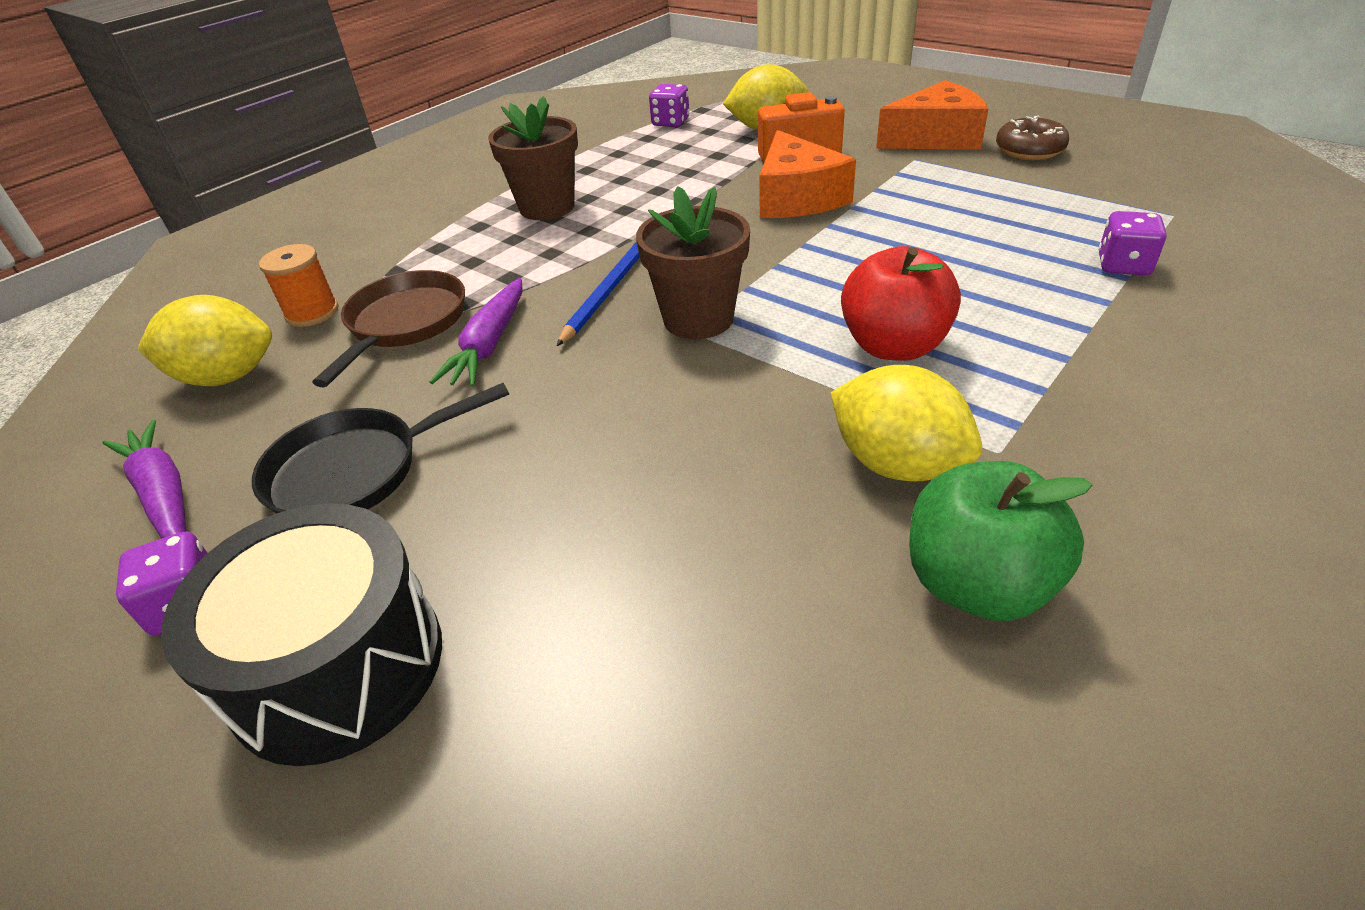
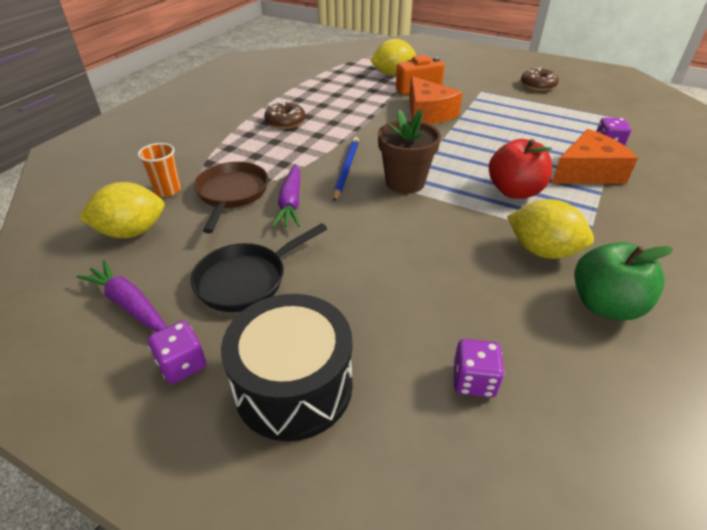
camera: 15 degrees left, 0 degrees up
(312, 313) = (168, 190): orange spool -> orange cup
(547, 207) = (285, 122): brown flower pot -> brown donut
(670, 122) = (335, 71): purple dice -> purple dice (473, 381)
(935, 138) = (487, 79): orange cheese -> orange cheese (587, 172)

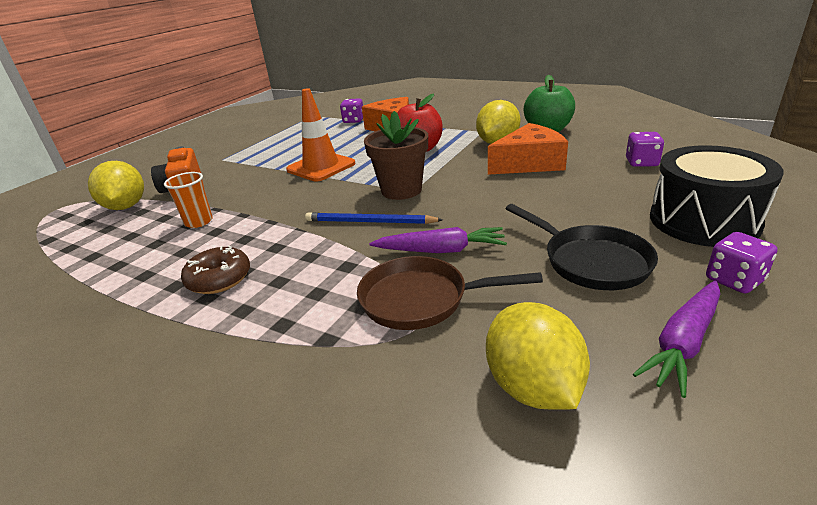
camera: 85 degrees left, 10 degrees down
(168, 190) = (408, 372): orange cup -> orange cup (199, 222)
(428, 113) = (257, 183): orange cheese -> orange cheese (529, 163)
(463, 138) = (321, 167): none -> orange traffic cone
(537, 86) = (231, 137): brown donut -> none

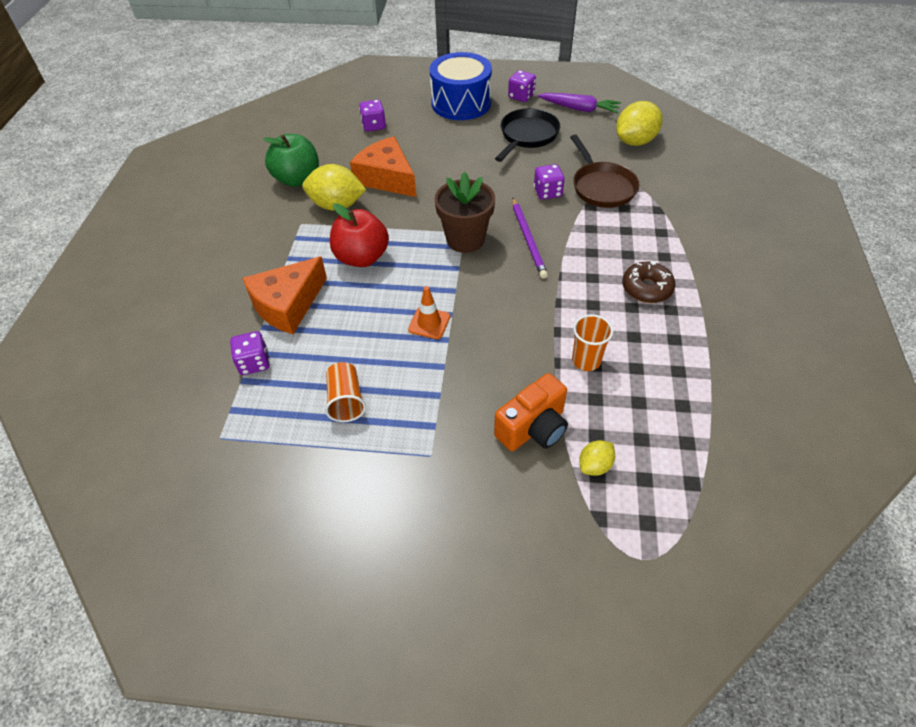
camera: 115 degrees left, 20 degrees up
(126, 207) = (595, 465): yellow lemon -> yellow lemon, size x0.53
(293, 141) = (346, 400): none -> orange cup
(321, 167) = (429, 323): orange traffic cone -> orange traffic cone, size x0.55
(369, 222) = (528, 239): blue pencil -> purple pencil
(441, 250) = (547, 192): purple carrot -> purple dice
(703, 221) = (461, 103): black drum -> blue drum

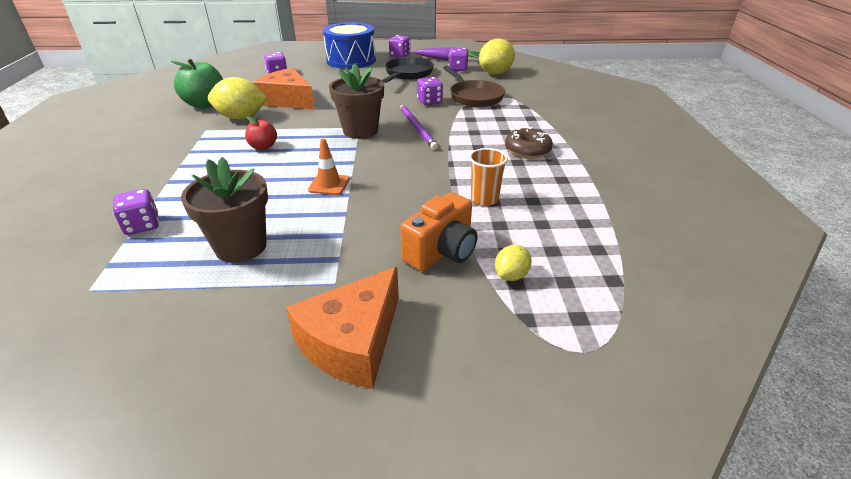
camera: 10 degrees left, 15 degrees down
(287, 305) = (185, 182): orange cheese -> orange cheese (352, 342)
(346, 400) = (241, 247): orange cup -> brown flower pot
(362, 257) = (263, 147): red apple -> red apple, size x0.56
(590, 129) = (458, 69): none -> purple dice

